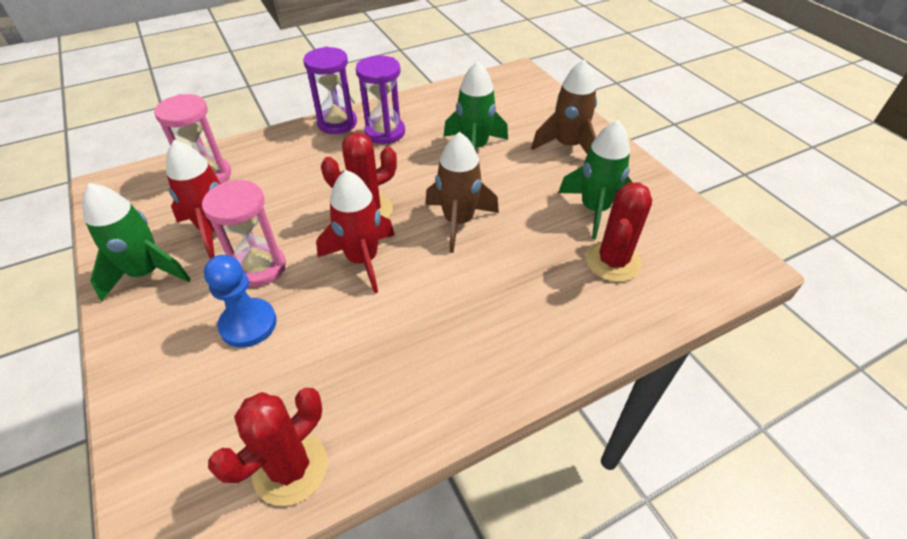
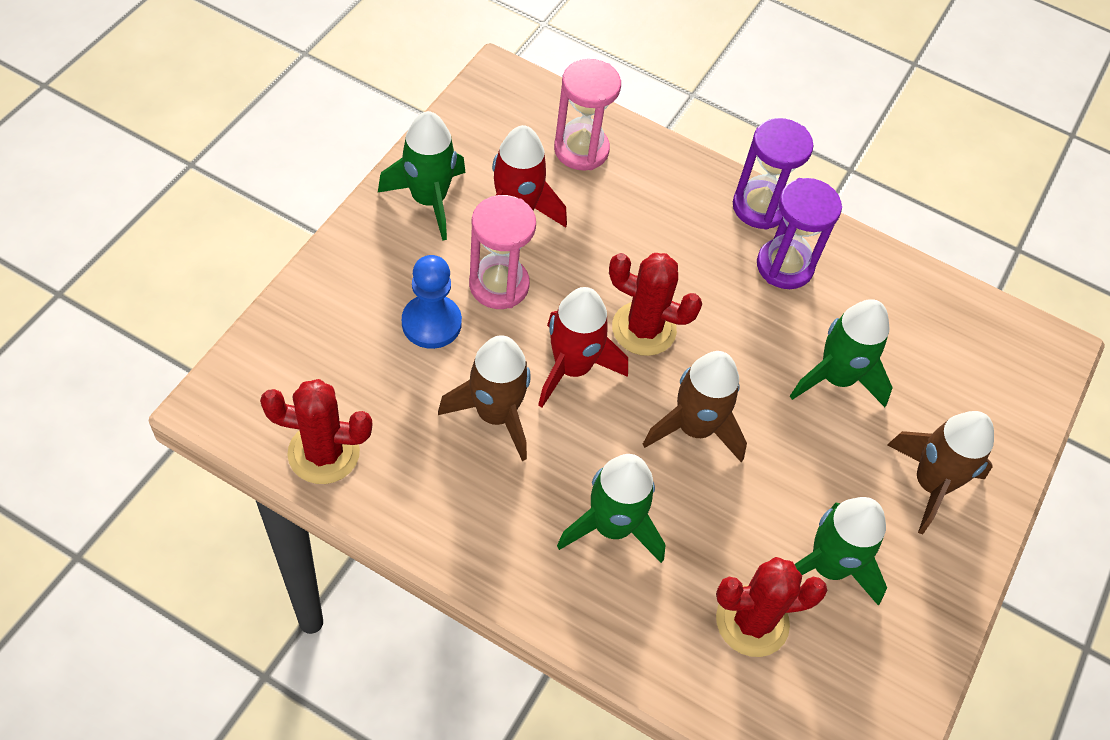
camera: 50 degrees right, 10 degrees up
(360, 323) = (495, 414): none -> brown rocket
(499, 299) = (612, 526): none -> green rocket

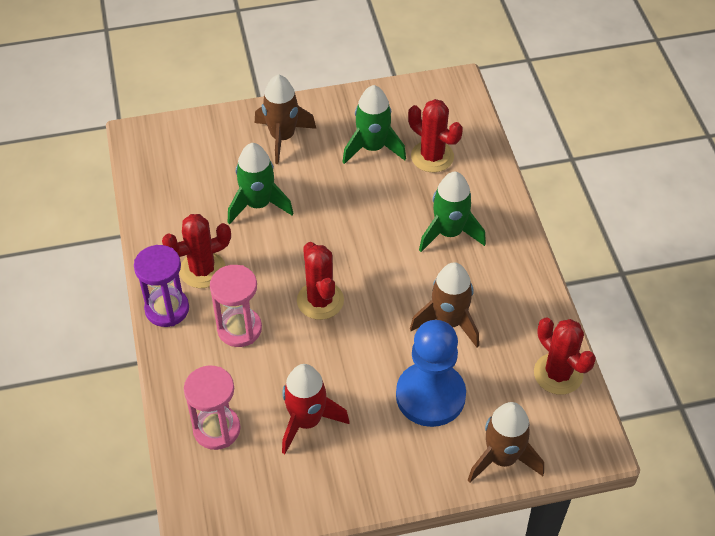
camera: 125 degrees left, 5 degrees down
(429, 200) = (349, 474): green rocket -> none
(431, 323) = (430, 396): blue pawn -> blue pawn, size x1.55
(499, 285) = (368, 386): pink hourglass -> pink hourglass (239, 329)
(572, 368) = (382, 312): red rocket -> none
(694, 428) = (357, 239): brown rocket -> brown rocket (502, 458)
(784, 266) = (202, 270): purple hourglass -> red cactus

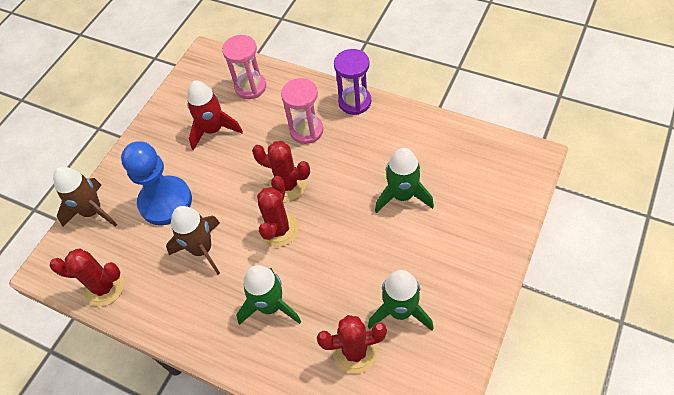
camera: 135 degrees right, 5 degrees up
(202, 270) = (370, 134): red cactus -> red cactus (279, 229)
(282, 137) = (462, 251): brown rocket -> none

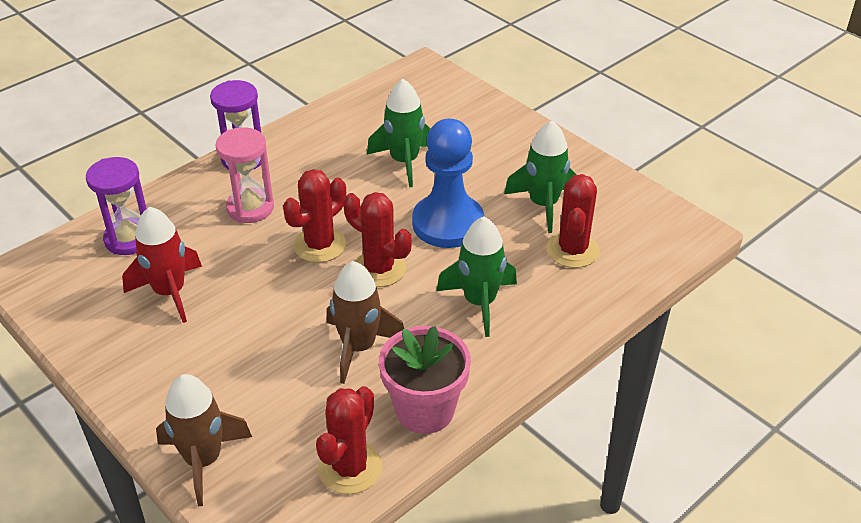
camera: 75 degrees left, 15 degrees down
(160, 310) = (425, 410): none -> pink flower pot
(165, 202) = (253, 370): blue pawn -> blue pawn (448, 223)
(250, 87) = (129, 239): pink hourglass -> purple hourglass

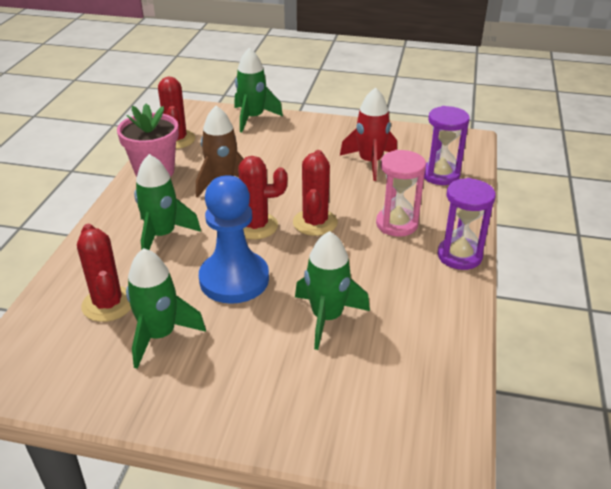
camera: 145 degrees right, 5 degrees down
(203, 460) = (253, 118): brown rocket -> green rocket

